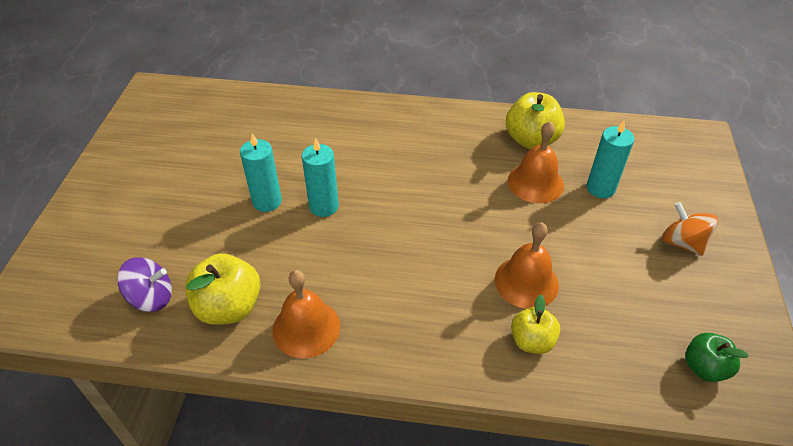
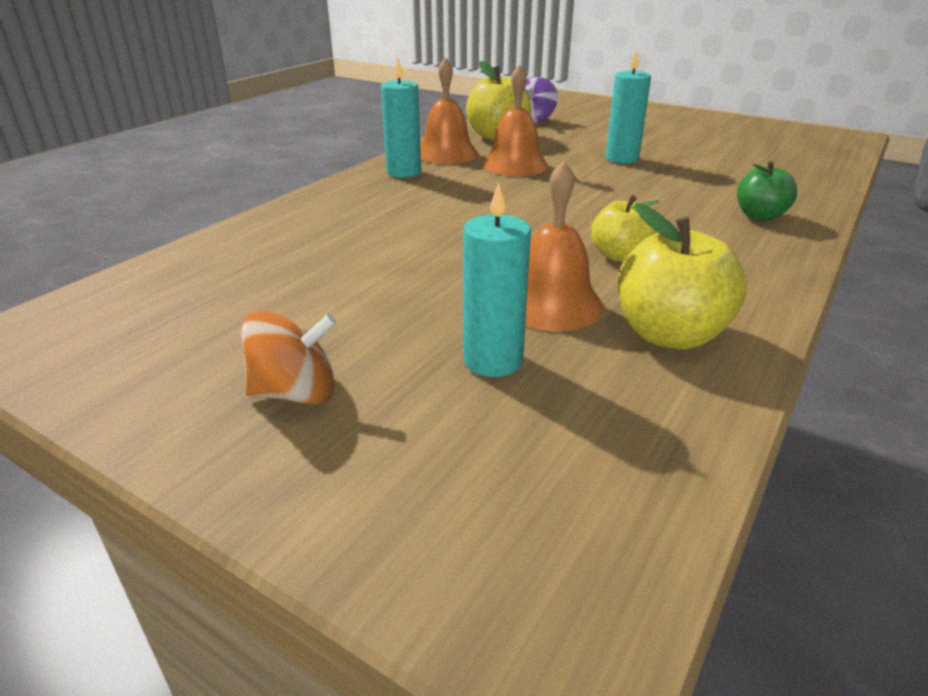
camera: 115 degrees right, 15 degrees down
(324, 206) = (597, 177): turquoise candle -> turquoise candle (403, 172)
(526, 282) = (382, 245): orange bell -> orange bell (515, 165)
(532, 341) = (309, 228): yellow apple -> yellow apple (619, 256)
(704, 368) = (124, 310): green apple -> green apple (759, 216)

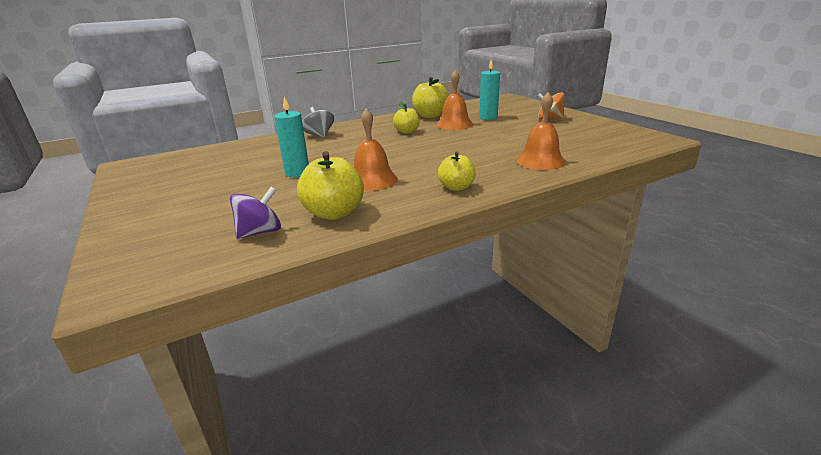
camera: 150 degrees left, 5 degrees down
(403, 172) = (456, 187): turquoise candle -> yellow apple
(446, 153) = (405, 200): orange bell -> orange bell (540, 161)
(759, 216) = (319, 135): green apple -> grey spinning top

